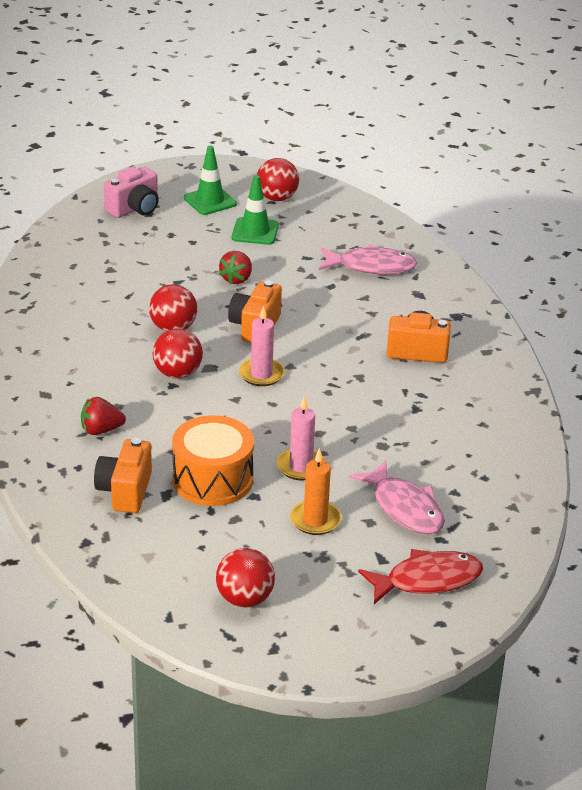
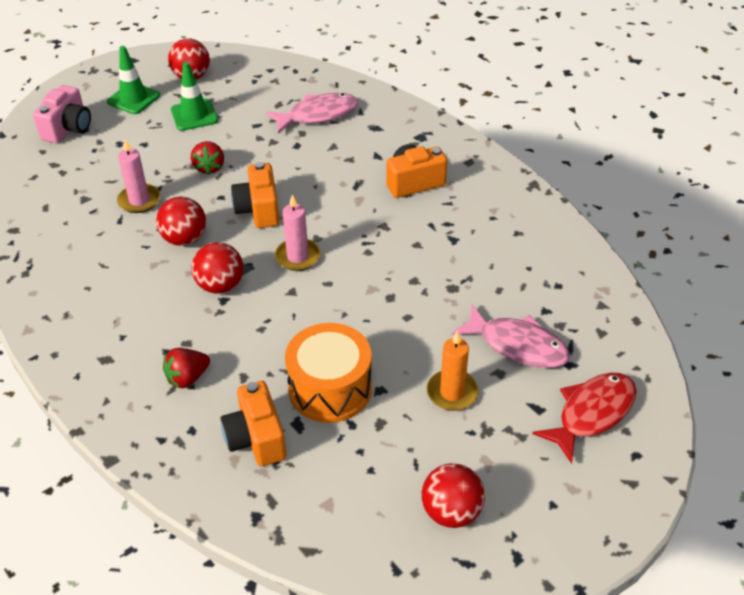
camera: 25 degrees left, 10 degrees up
(301, 467) = (399, 340): pink candle -> pink candle (139, 200)

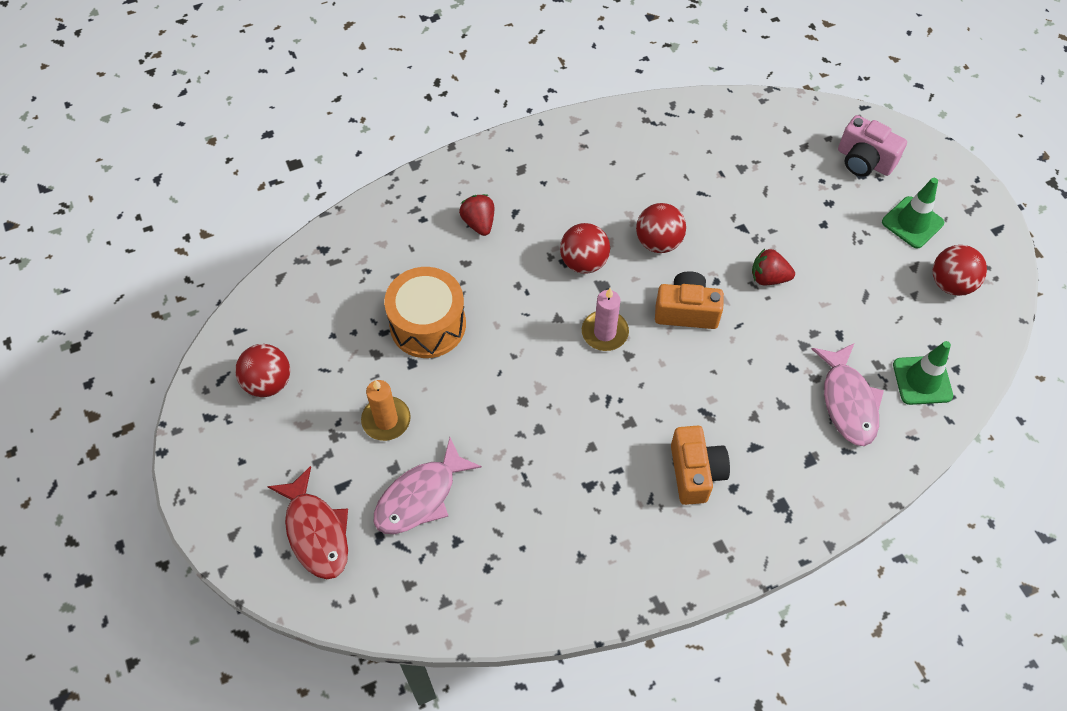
camera: 105 degrees right, 15 degrees up
(139, 200) = (727, 211): pink candle -> none
(194, 115) = (869, 276): green traffic cone -> green traffic cone (922, 380)
(256, 438) = (396, 261): orange camera -> none

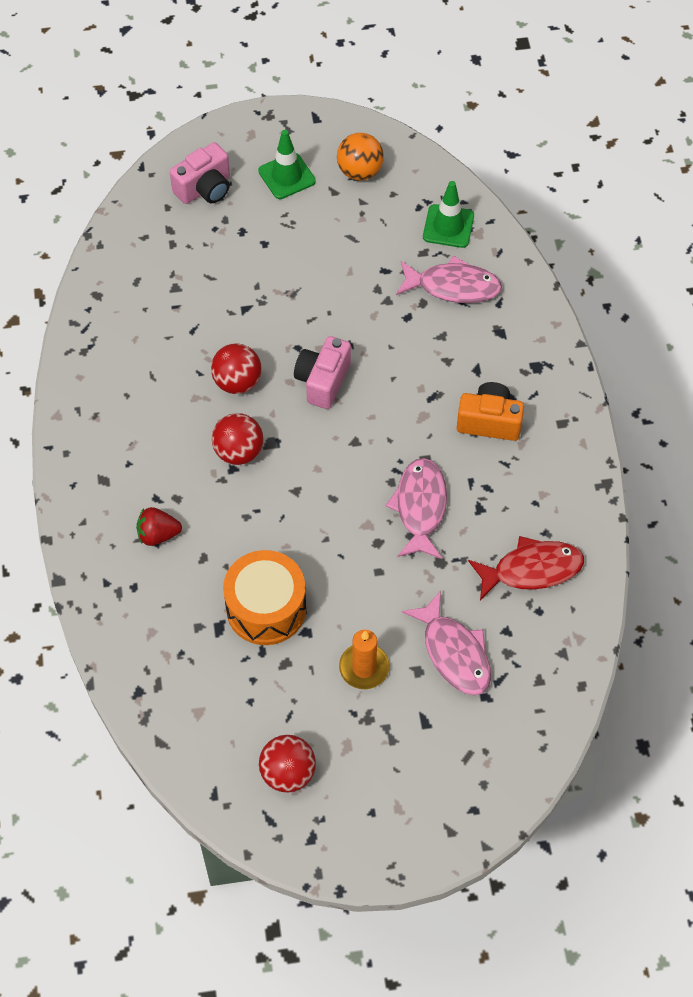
camera: 75 degrees left, 0 degrees up
(316, 532) = (467, 752): red fish -> red fish (532, 569)
(573, 429) = (420, 507): none -> pink fish
(604, 332) = (324, 454): pink candle -> none
(686, 311) = (323, 381): orange camera -> pink camera
(768, 277) = (308, 305): red strawberry -> none
(951, 283) = (360, 171): red ball -> orange ball

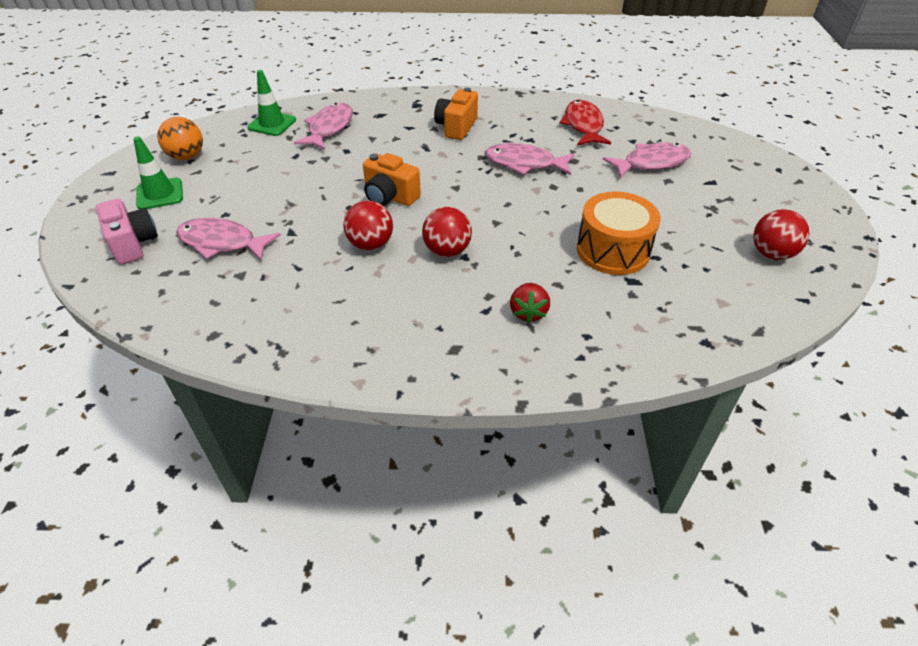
camera: 80 degrees left, 15 degrees down
(219, 257) = (222, 242): none -> pink fish
(323, 381) = (390, 197): pink camera -> orange camera
(364, 667) = (667, 204): orange candle -> none

